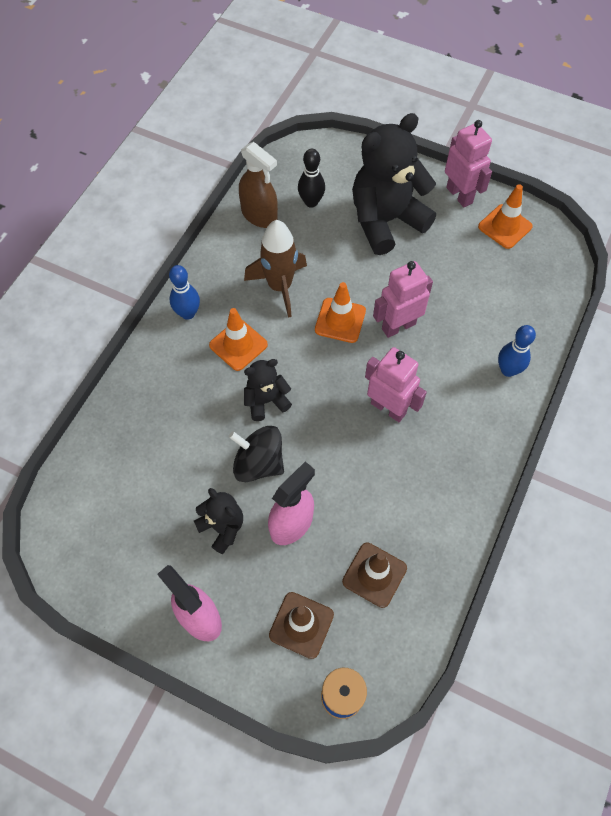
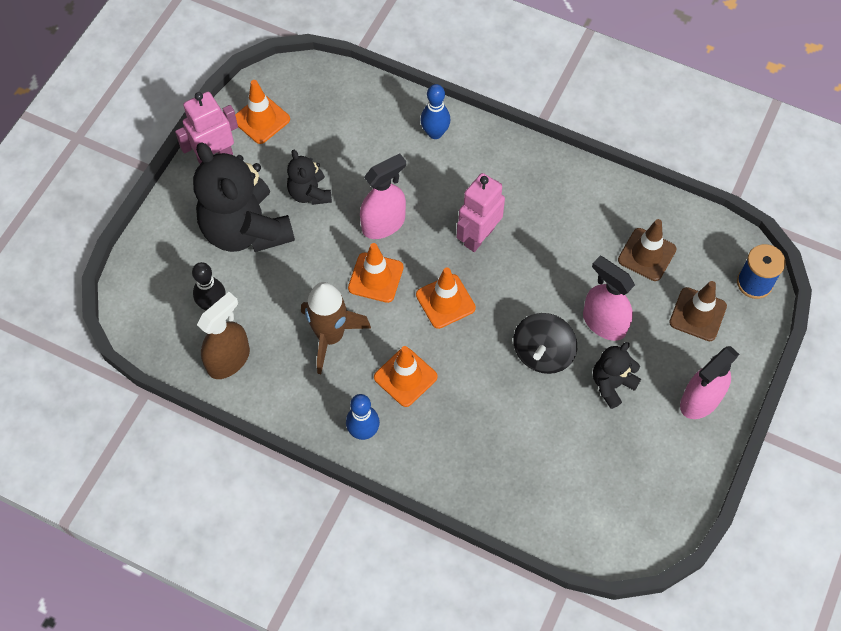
camera: 90 degrees left, 0 degrees up
(266, 401) = (473, 348): black teddy bear -> black teddy bear (309, 193)
(315, 378) = (445, 301): none -> orange traffic cone
(398, 326) = (383, 224): pink robot -> pink spray bottle

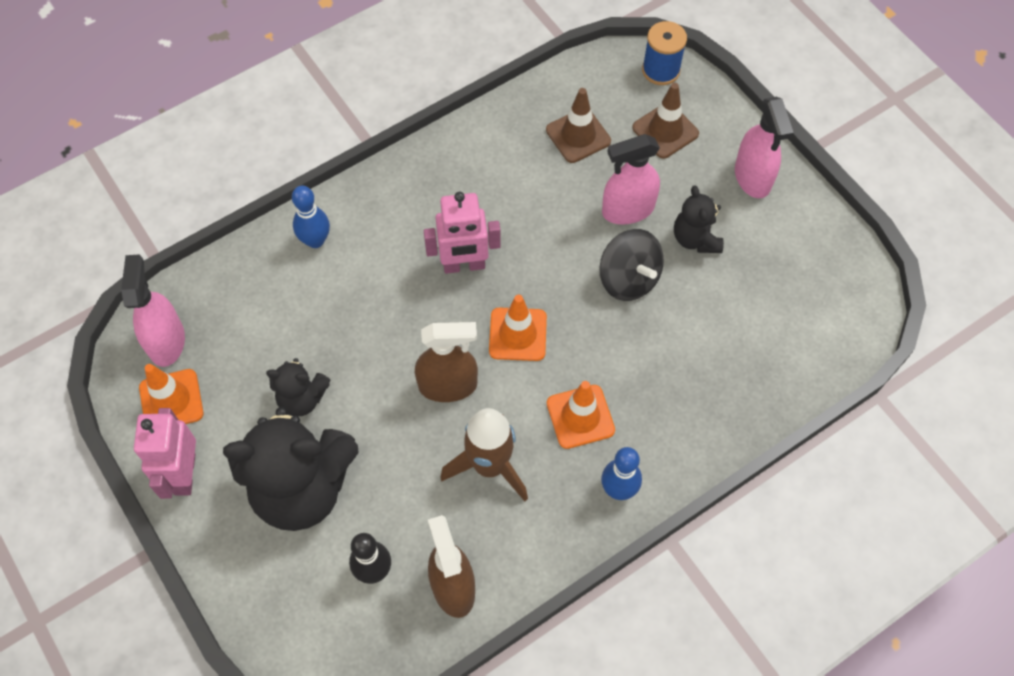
camera: 60 degrees left, 0 degrees up
(375, 278) = (448, 385): orange traffic cone -> brown spray bottle
(383, 224) = (389, 345): pink spray bottle -> pink spray bottle (166, 341)
(478, 236) = (464, 265): pink robot -> pink robot turned 75 degrees counterclockwise

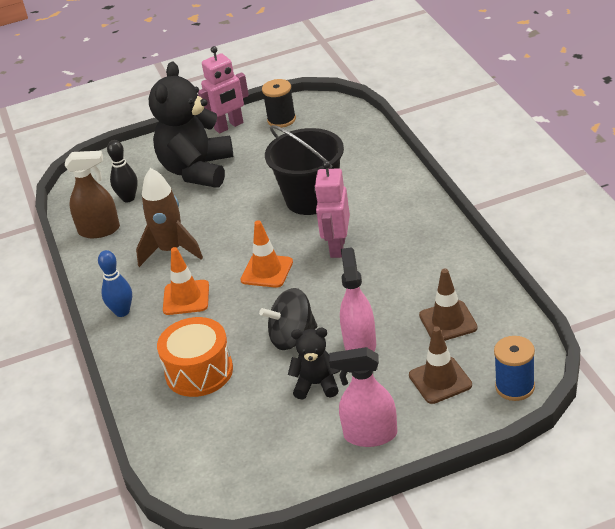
camera: 110 degrees right, 25 degrees down
(166, 341) = (325, 116): pink spray bottle -> none
(171, 400) = (281, 120): orange traffic cone -> black spool
(184, 474) = (229, 126): pink robot -> pink robot turned 135 degrees clockwise
(302, 398) = (259, 170): black teddy bear -> none
(315, 240) = (384, 176): blue bowling pin -> none
(366, 316) = (311, 199): none -> black bucket
(448, 385) = (240, 234): brown spray bottle -> none
(703, 363) = (199, 371): none -> orange drum

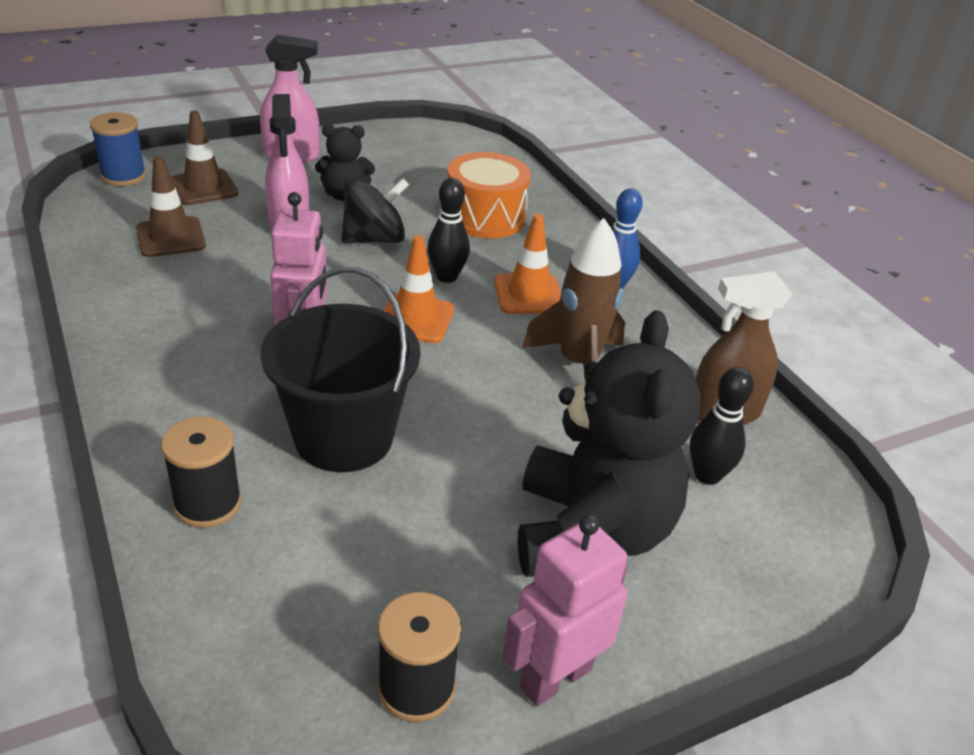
camera: 165 degrees right, 0 degrees up
(241, 307) = (447, 277): none -> black bowling pin
(373, 166) = (208, 504): none -> black spool

